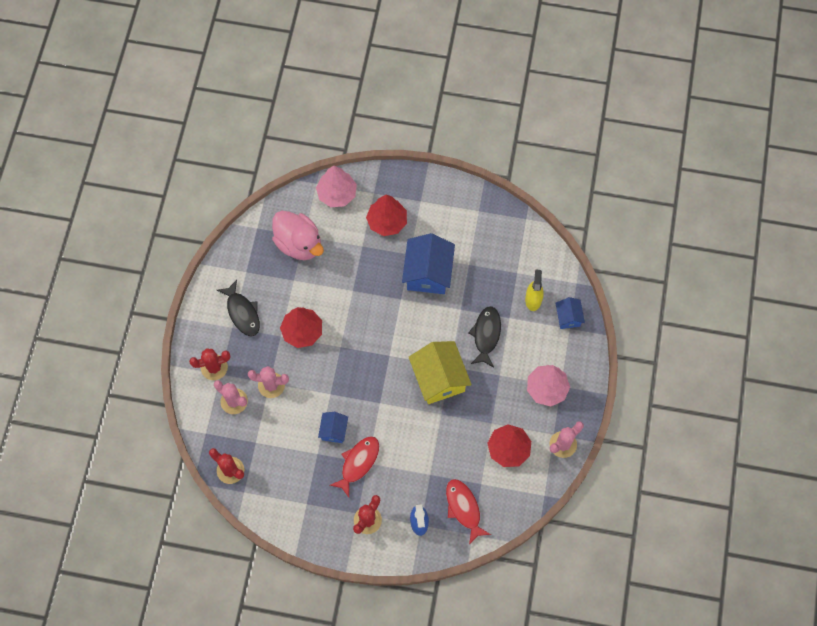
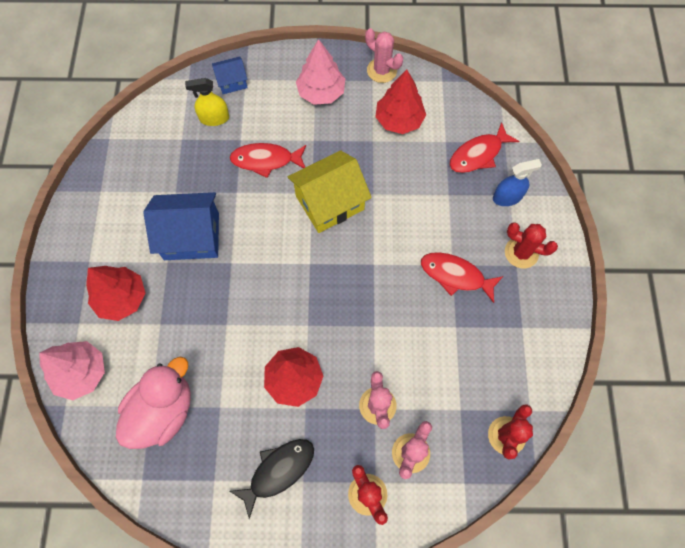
camera: 100 degrees left, 0 degrees up
(334, 430) = (421, 312): blue house -> none
(486, 335) = (266, 160): black fish -> red fish

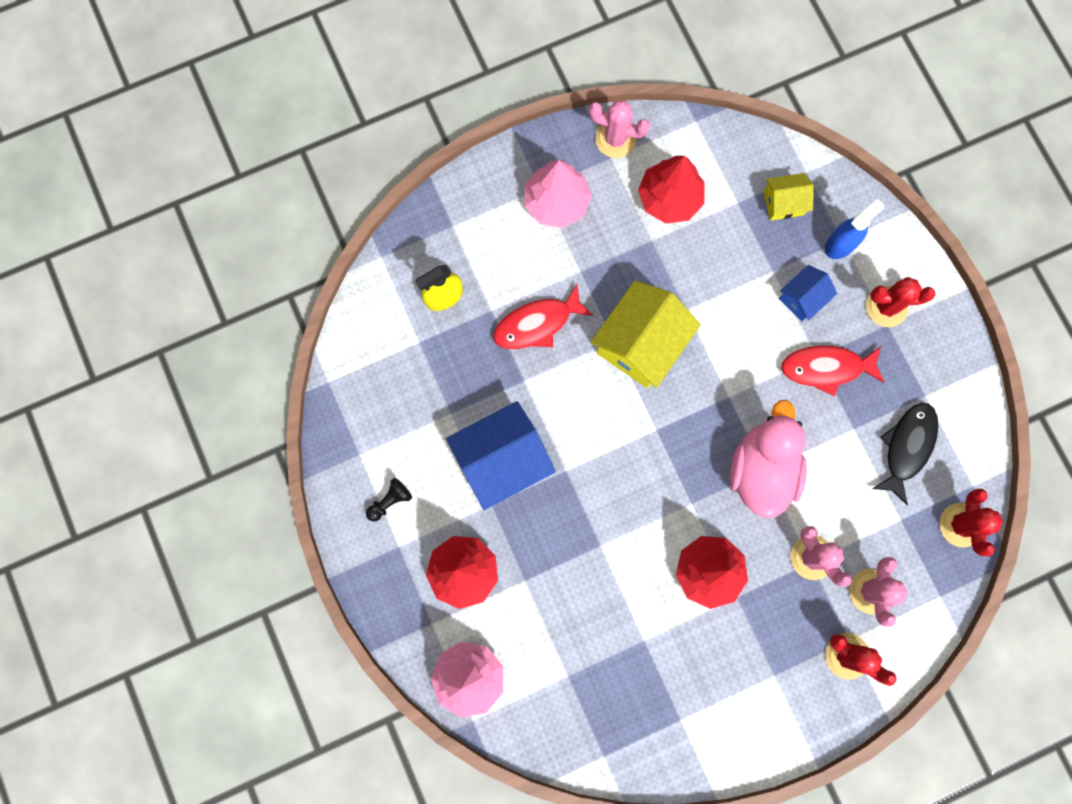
camera: 25 degrees left, 10 degrees up
(101, 229) = (390, 501): none -> black pawn
(163, 411) = (584, 674): pink duck -> pink duck (762, 469)
(232, 82) = (438, 236): blue house -> blue house (802, 298)
(278, 471) = (743, 677): black fish -> black fish (907, 447)
(478, 154) = (783, 203): red fish -> yellow house

